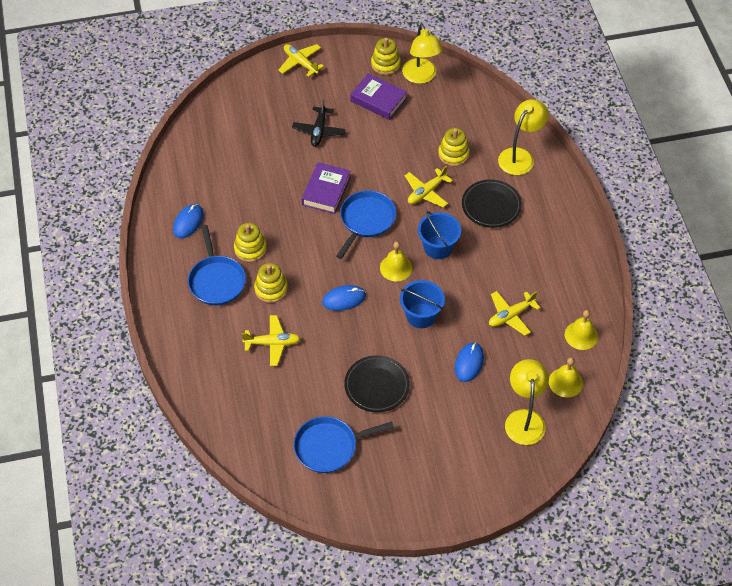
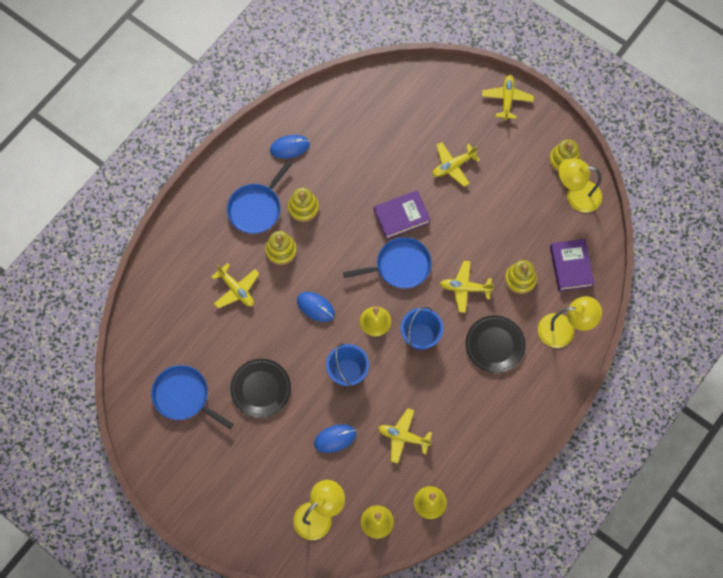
camera: 50 degrees right, 15 degrees up
(319, 131) = (453, 166): black plane -> yellow plane
(378, 100) = (523, 183): purple book -> purple book (571, 267)
(421, 77) = (576, 196): yellow lamp -> yellow lamp turned 60 degrees clockwise

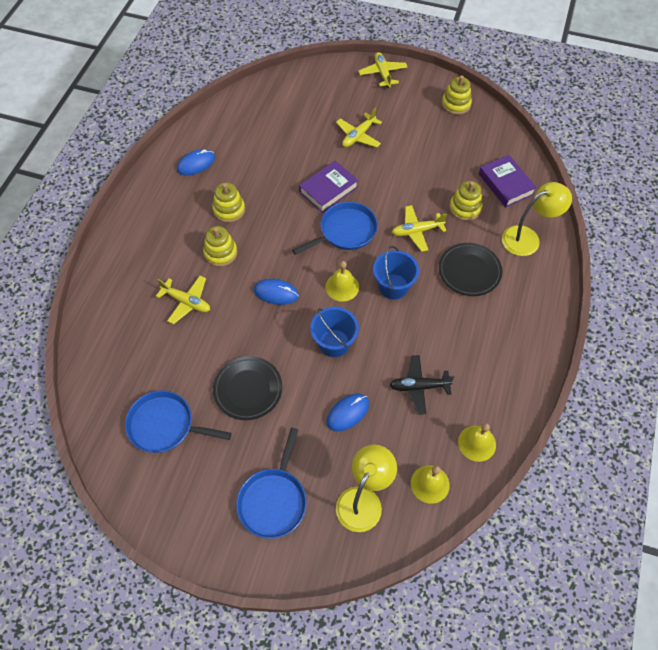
camera: 20 degrees left, 10 degrees down
(256, 208) = (182, 224): blue pan -> blue pan (273, 501)
(403, 437) = (419, 387): yellow plane -> black plane
(576, 196) = (481, 128): yellow lamp -> none

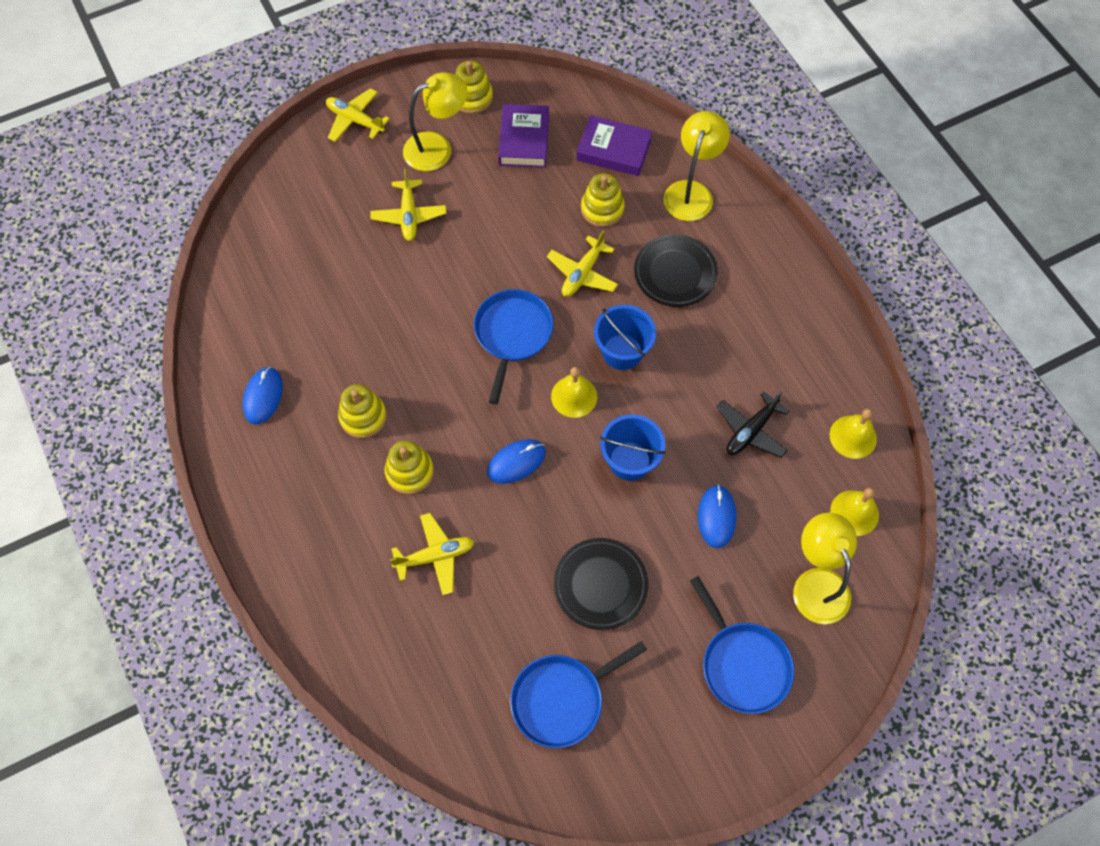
camera: 45 degrees left, 5 degrees up
(328, 190) = (445, 303): purple book -> purple book (524, 140)
(409, 115) = (437, 147): none -> yellow lamp

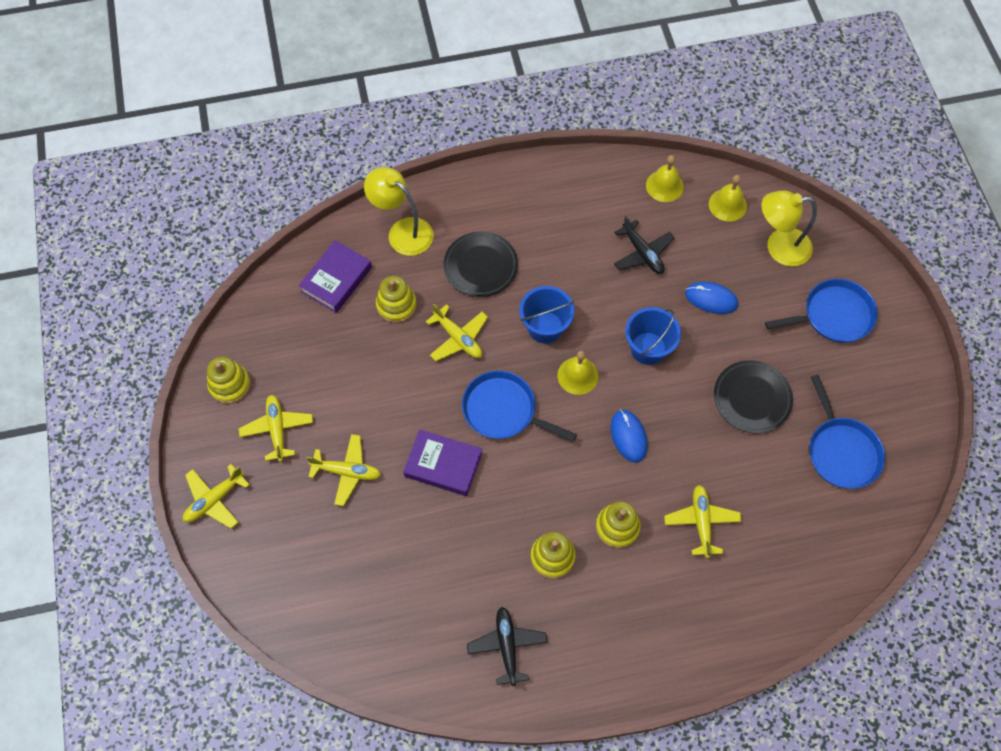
camera: 75 degrees left, 0 degrees up
(263, 396) = (507, 646): blue mouse -> black plane
(437, 147) = (277, 429): yellow lamp -> yellow plane
(524, 140) = (297, 351): purple book -> purple book (443, 465)

